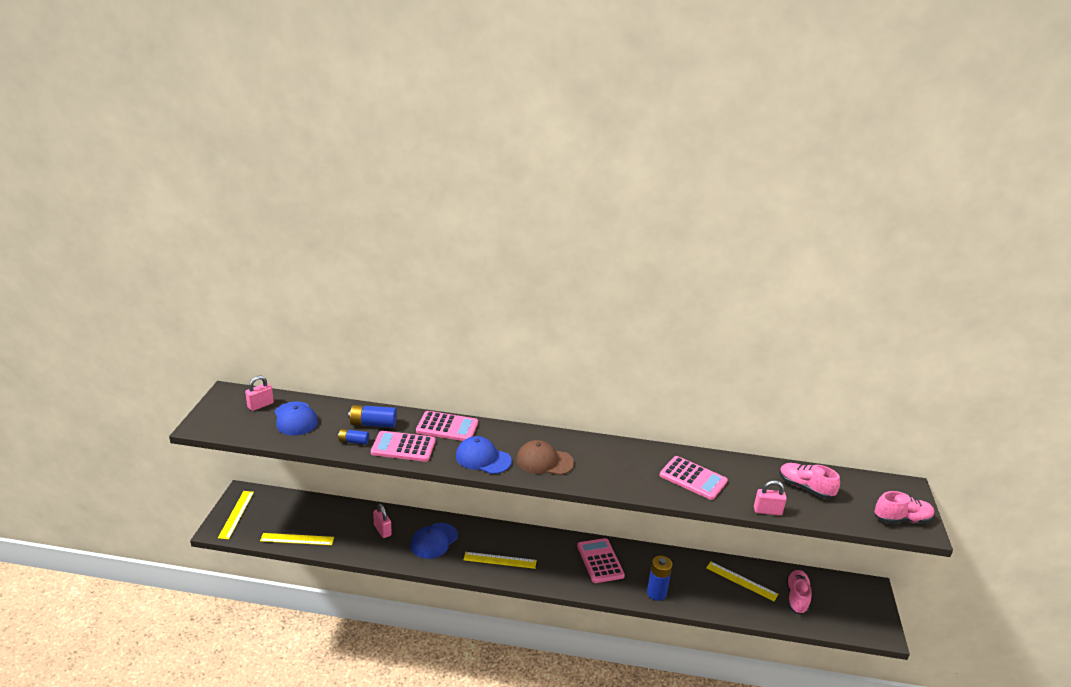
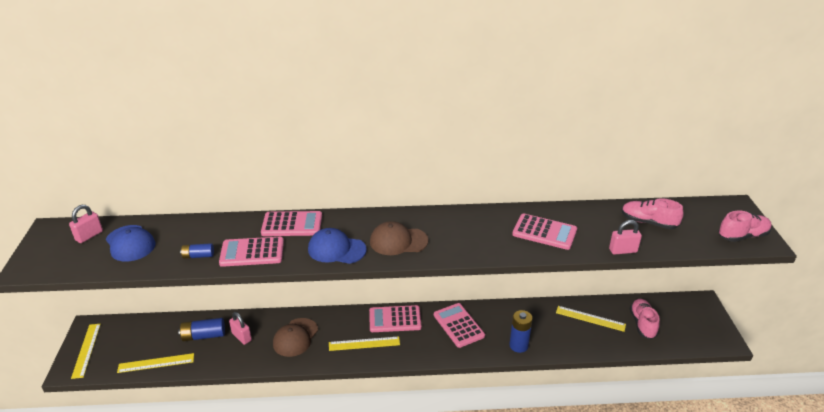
camera: 10 degrees left, 5 degrees up
(373, 424) = (214, 234): blue battery -> blue battery (204, 336)
(434, 541) = (295, 337): blue cap -> brown cap
(537, 542) = (395, 319): none -> pink calculator

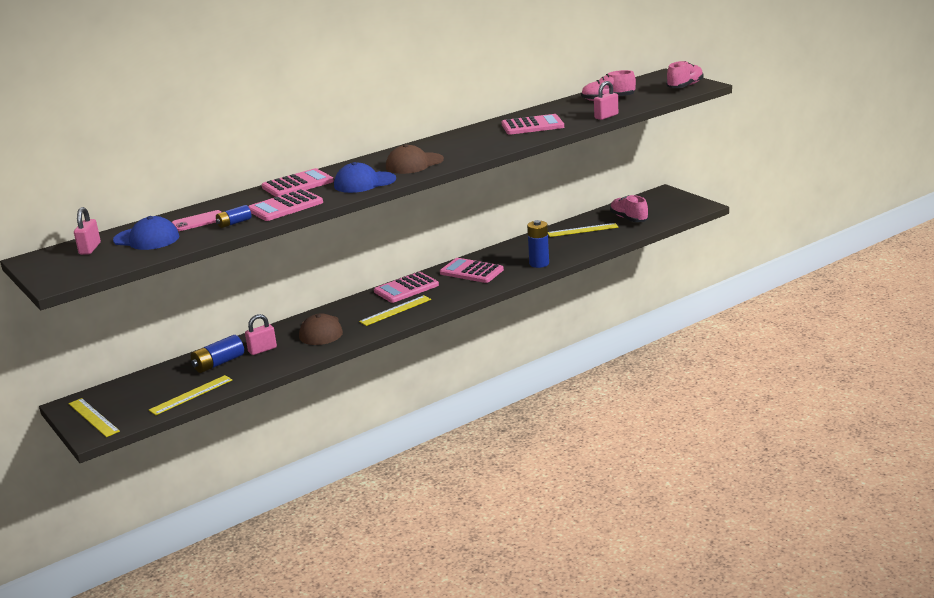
camera: 30 degrees left, 10 degrees down
(182, 239) = (199, 221): none -> pink phone
(242, 337) = (262, 350): pink padlock -> pink padlock turned 45 degrees counterclockwise

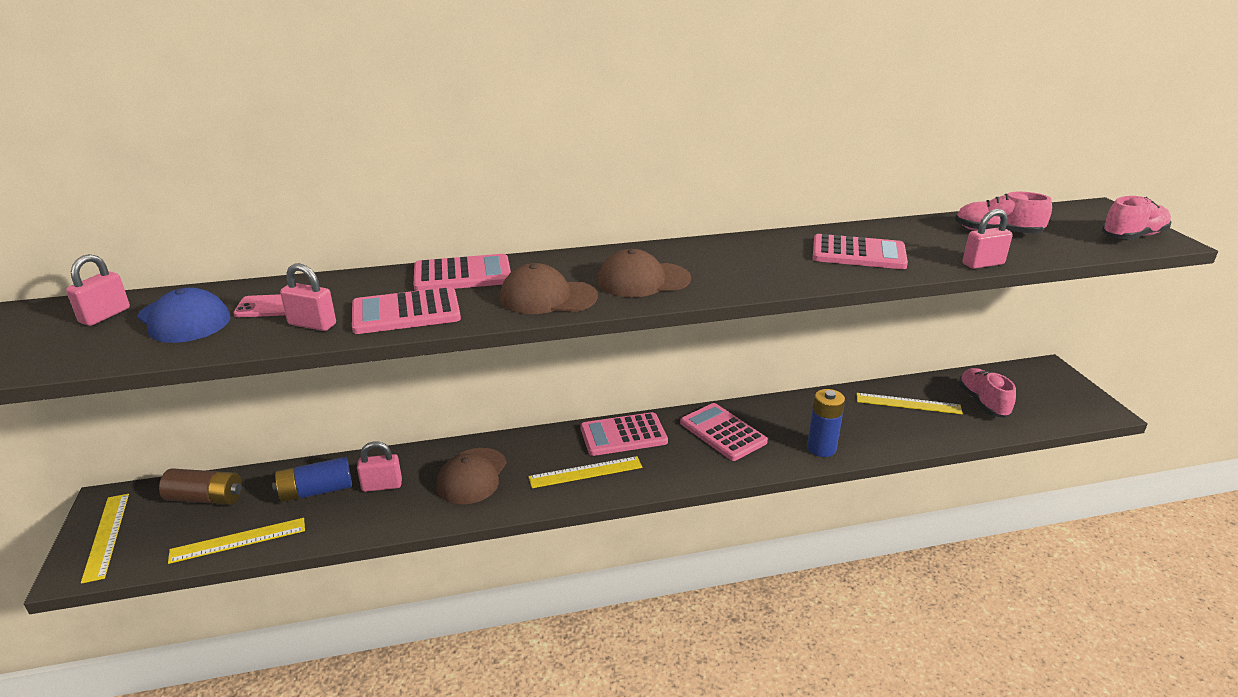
camera: 20 degrees right, 5 degrees up
(142, 386) = (205, 498): none -> brown battery
(234, 223) = (312, 324): blue battery -> pink padlock
(364, 182) = (547, 297): blue cap -> brown cap

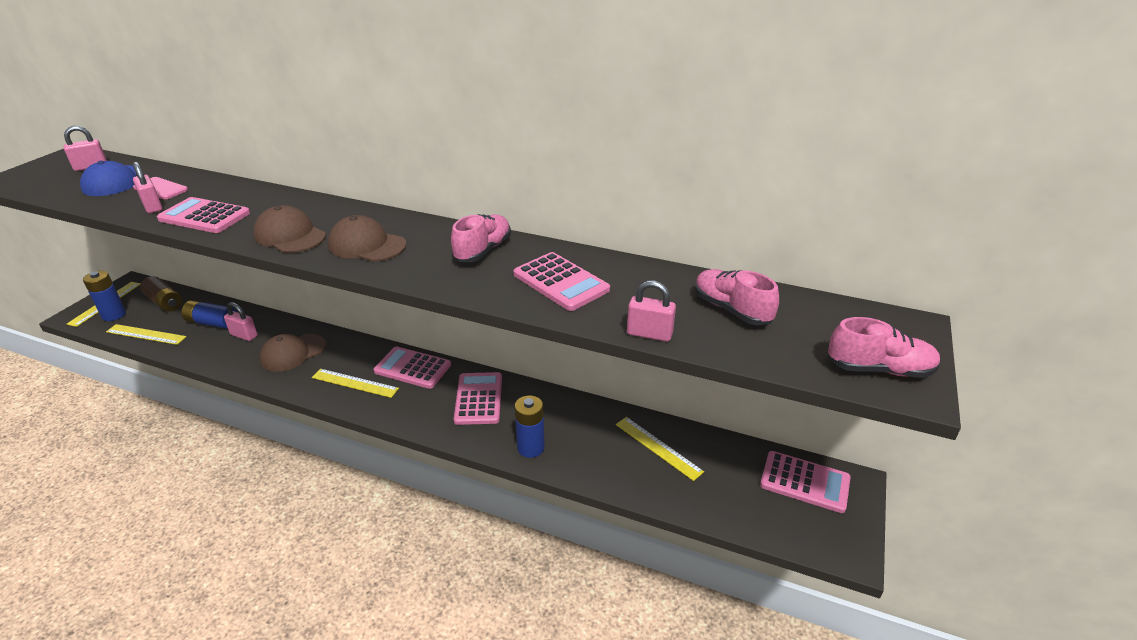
camera: 35 degrees right, 5 degrees up
(146, 542) = (114, 315): none -> blue battery
(462, 275) = (279, 201): pink calculator -> pink calculator (804, 482)
(982, 402) = (730, 480): pink shoe -> pink shoe (483, 250)

